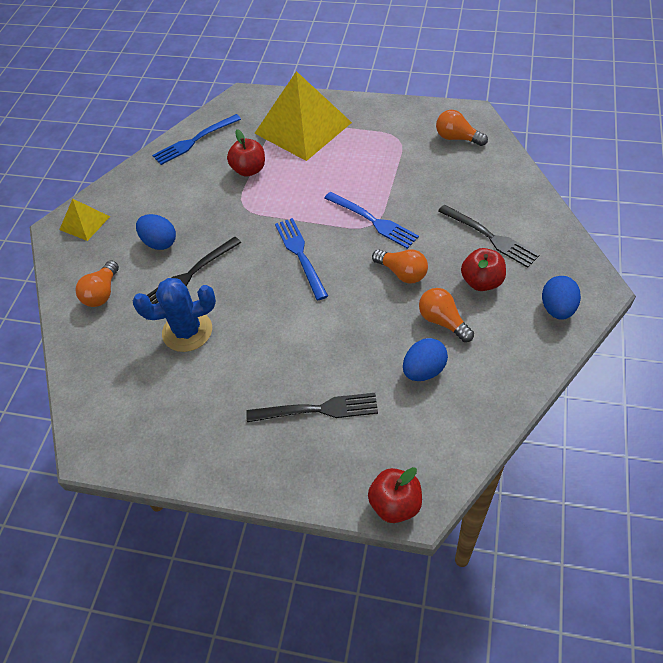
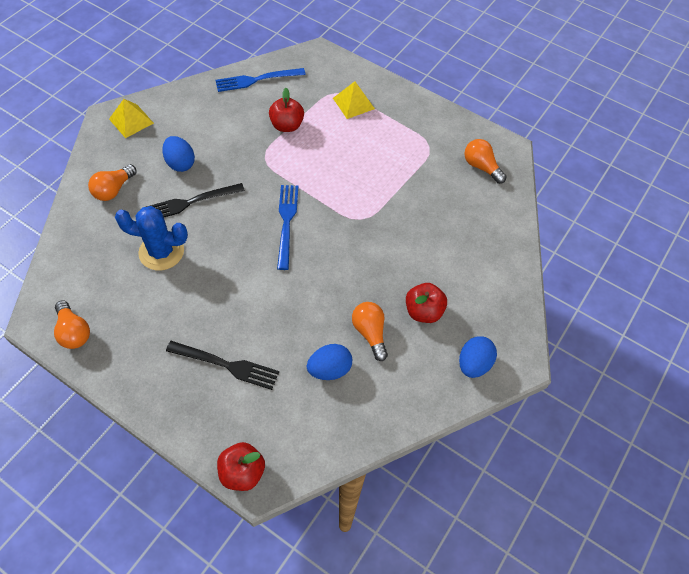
camera: 15 degrees right, 5 degrees up
(303, 127) = (353, 103): yellow pyramid -> yellow pyramid, size x0.48
(373, 221) = (364, 216): blue fork -> none
(402, 273) = (361, 274): orange light bulb -> orange light bulb (74, 332)
(490, 237) = (455, 273): black fork -> none

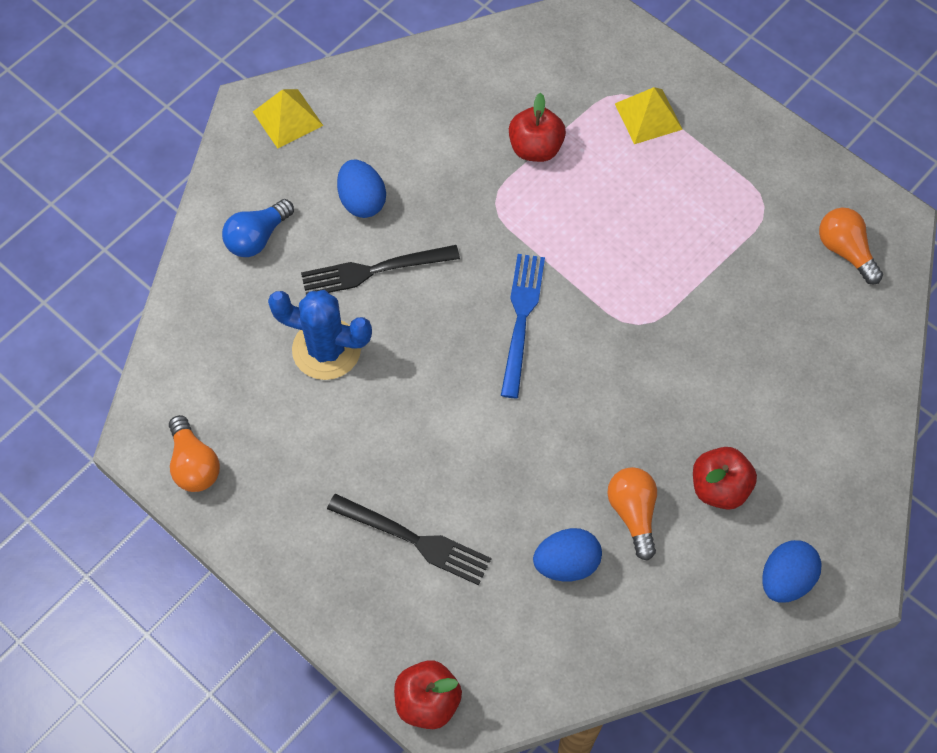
camera: 10 degrees right, 5 degrees up
(113, 190) = (257, 238): orange light bulb -> blue light bulb
(256, 80) = (492, 59): blue fork -> none

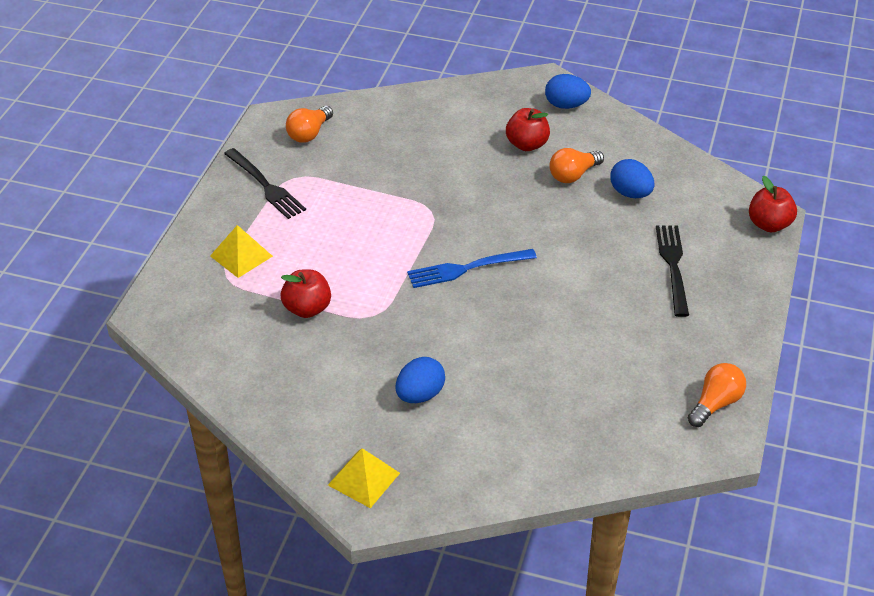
camera: 115 degrees left, 20 degrees down
(257, 238) = (497, 449): blue light bulb -> none
(326, 349) = (567, 365): blue cactus -> none
(373, 271) = (480, 364): black fork -> black fork (266, 186)

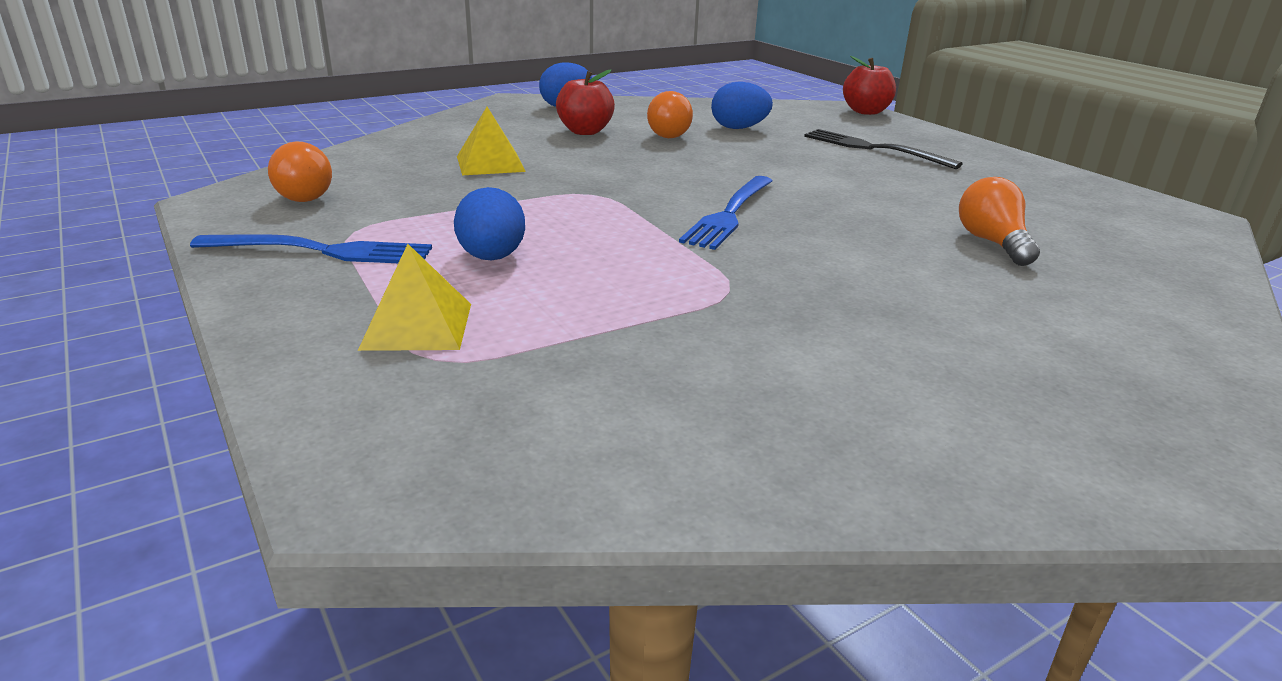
camera: 50 degrees left, 15 degrees down
(266, 186) = (323, 251): black fork -> blue fork
(307, 309) = (636, 327): red apple -> none
(364, 479) = (1141, 450): yellow pyramid -> yellow pyramid (490, 164)
(420, 395) = (952, 325): blue egg -> blue egg (491, 258)
(715, 403) = (1119, 199): orange light bulb -> orange light bulb (992, 243)

